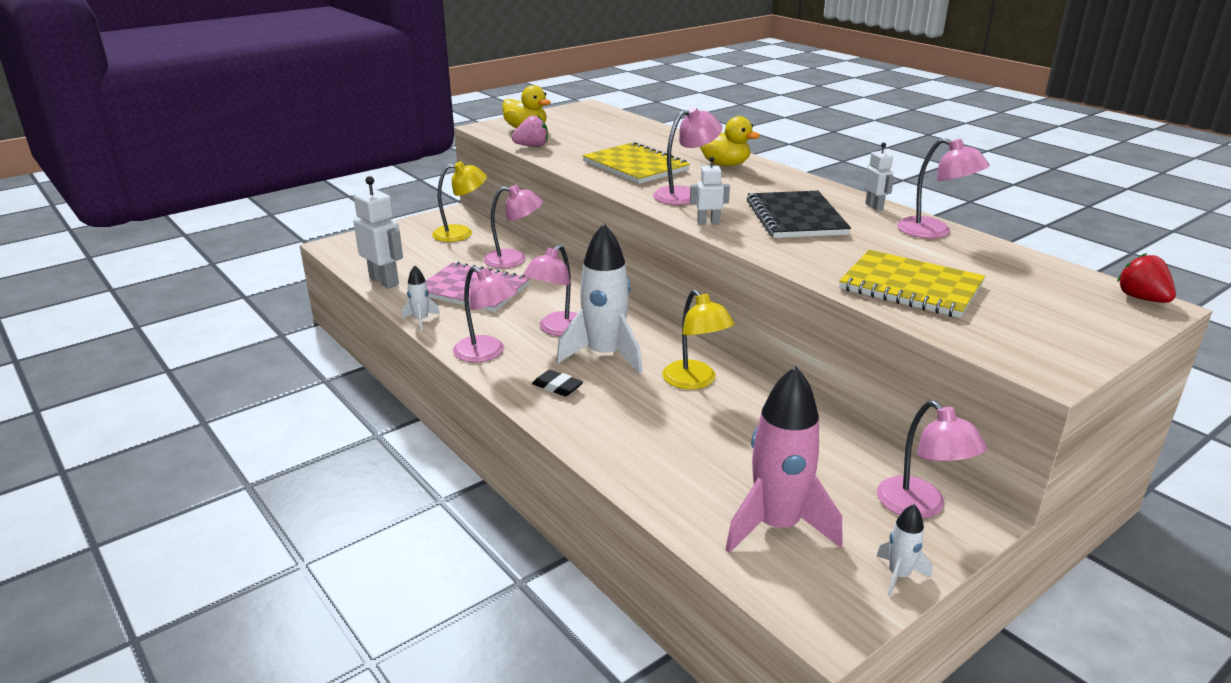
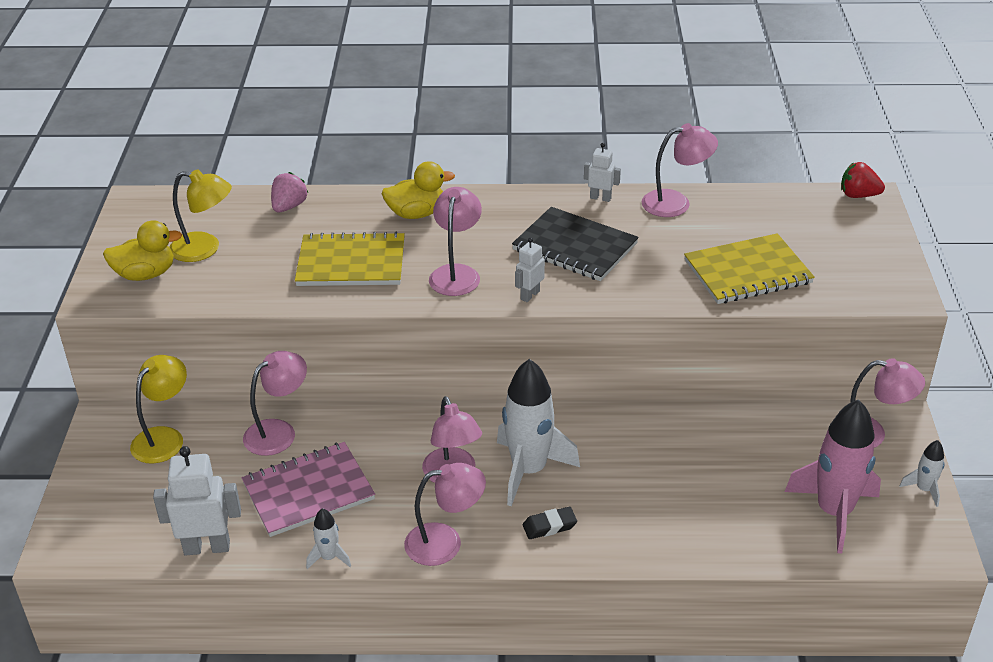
camera: 50 degrees left, 10 degrees up
(532, 146) = (205, 296): pink strawberry -> pink strawberry (289, 206)
(695, 381) = (623, 443): yellow lamp -> yellow lamp (205, 249)

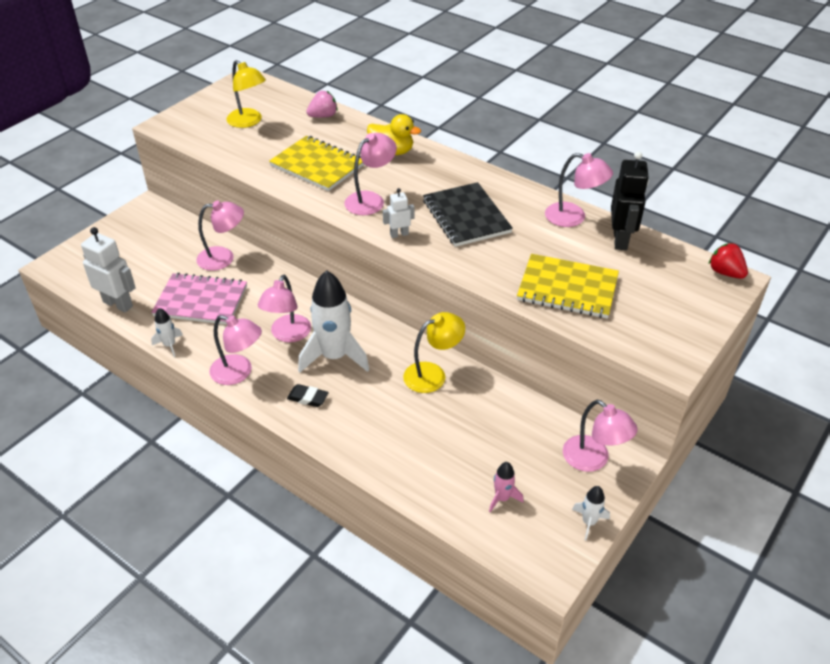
camera: 35 degrees right, 5 degrees up
(145, 274) = (202, 123): yellow duck -> none
(164, 438) = (164, 231): yellow lamp -> yellow lamp (433, 374)
(600, 198) = (523, 192): white robot -> none
(741, 205) = (620, 240): none -> black robot
(834, 512) = (502, 498): pink rocket -> pink rocket, size x0.46

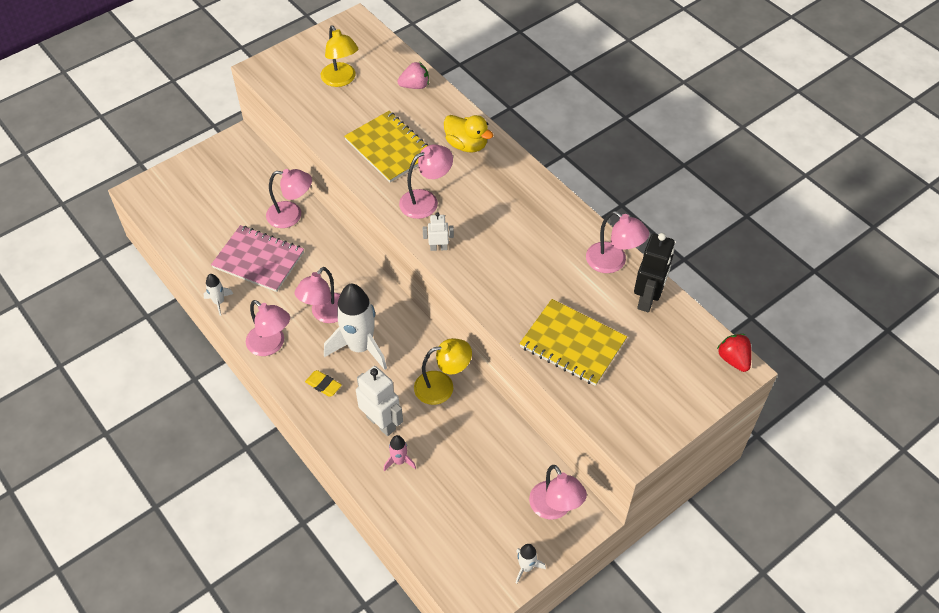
camera: 15 degrees right, 10 degrees up
(118, 304) = (185, 247): white robot -> white robot (381, 423)
(308, 398) = (323, 385): black eraser -> yellow eraser
(466, 216) = (509, 239): black notebook -> none
(502, 498) = (459, 525): pink rocket -> pink rocket (399, 461)

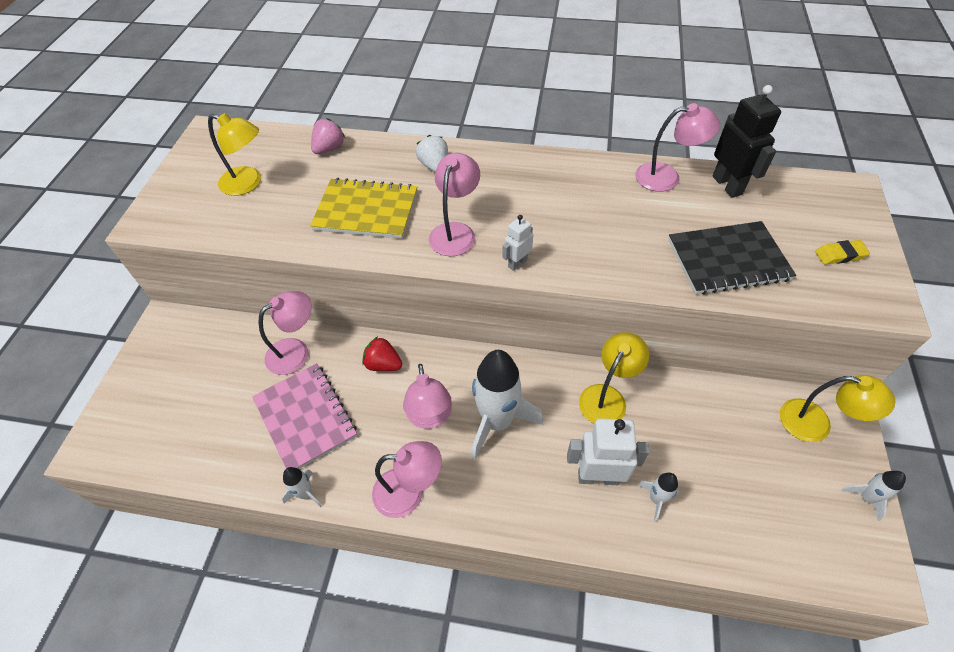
camera: 40 degrees left, 0 degrees up
(258, 260) = (305, 418): pink notebook -> pink notebook turned 75 degrees clockwise
(323, 385) = (505, 487): yellow eraser -> yellow eraser (840, 255)
(399, 461) = (656, 499): pink rocket -> white rocket
(466, 145) = (434, 166): yellow duck -> white strawberry
(555, 508) = (816, 424): pink lamp -> yellow lamp
(572, 343) = (728, 259): yellow notebook -> black notebook
(733, 359) = (841, 185): red strawberry -> red strawberry (383, 364)

